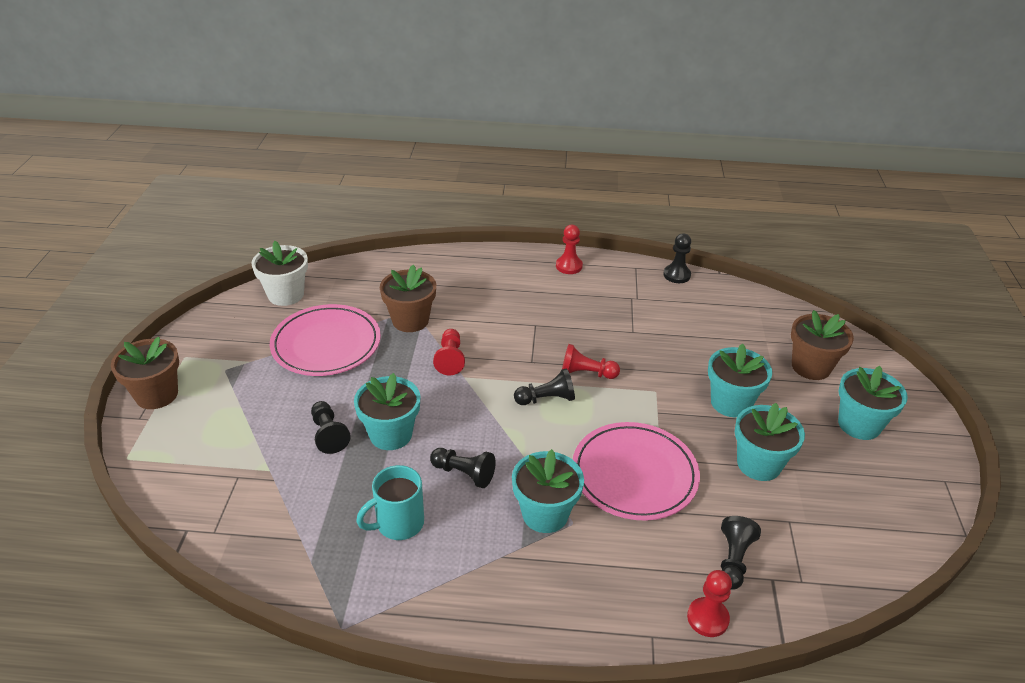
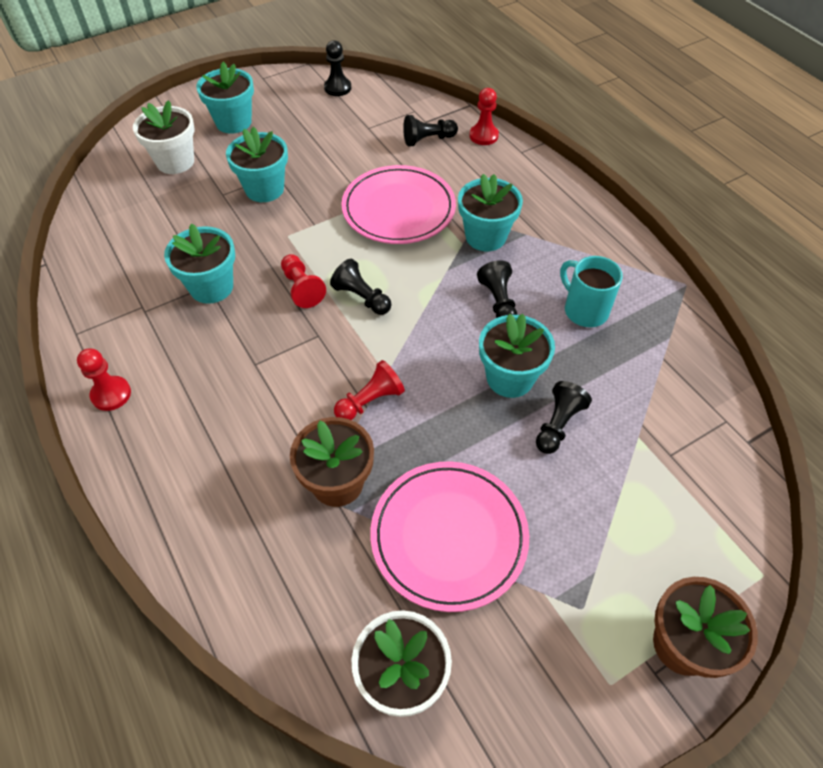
camera: 125 degrees left, 15 degrees up
(398, 523) = (584, 310): turquoise mug -> turquoise mug turned 150 degrees counterclockwise
(676, 275) = (71, 294): black pawn -> black pawn (337, 88)
(758, 464) = (325, 155): turquoise flower pot -> turquoise flower pot (211, 287)
(811, 367) = (175, 162): brown flower pot -> white flower pot

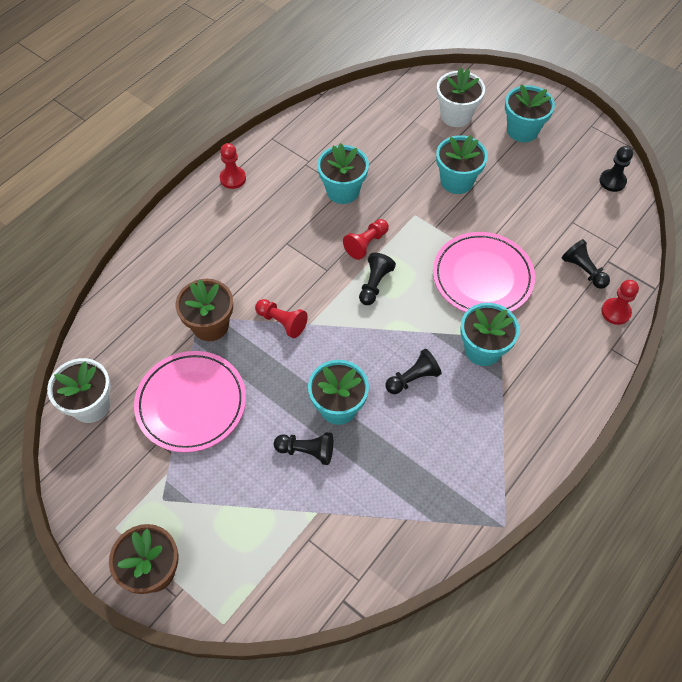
camera: 70 degrees right, 5 degrees up
(584, 310) = (433, 445): turquoise mug -> none

